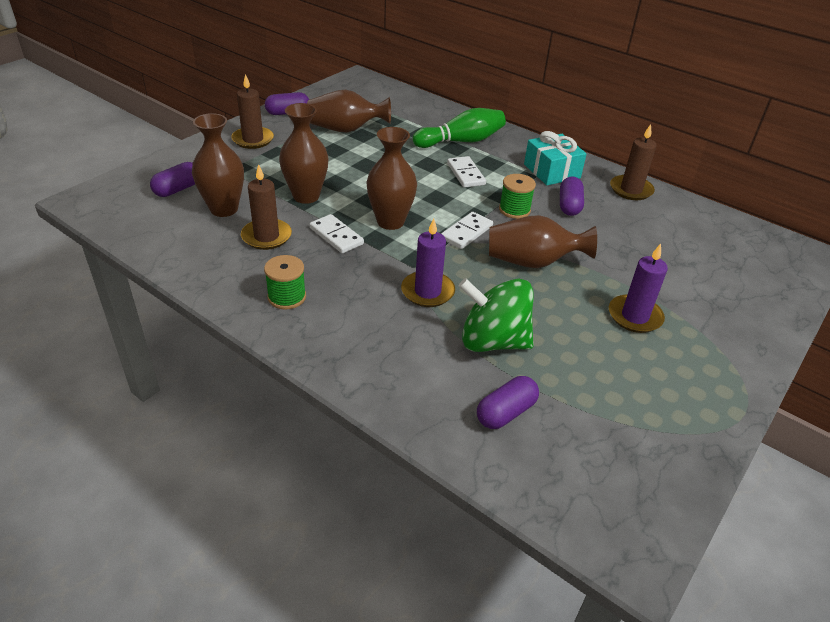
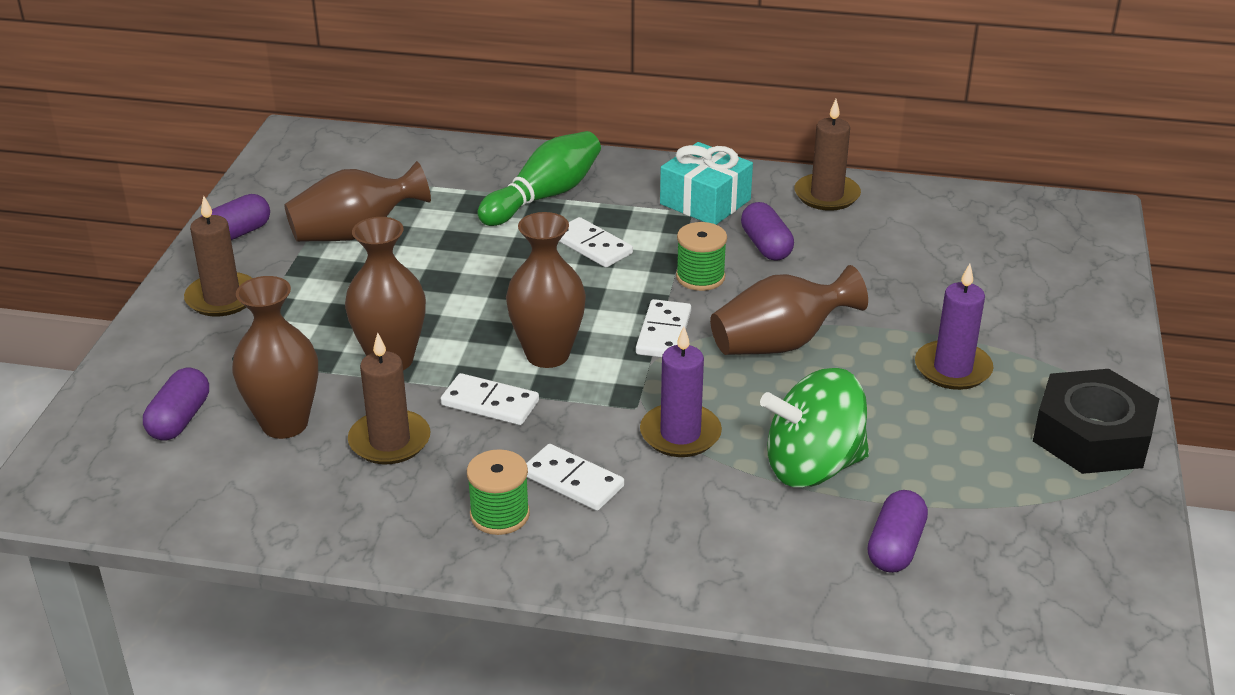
camera: 25 degrees left, 5 degrees down
(343, 294) = (573, 481): none -> white domino
(704, 395) = (1091, 435): none -> black nut

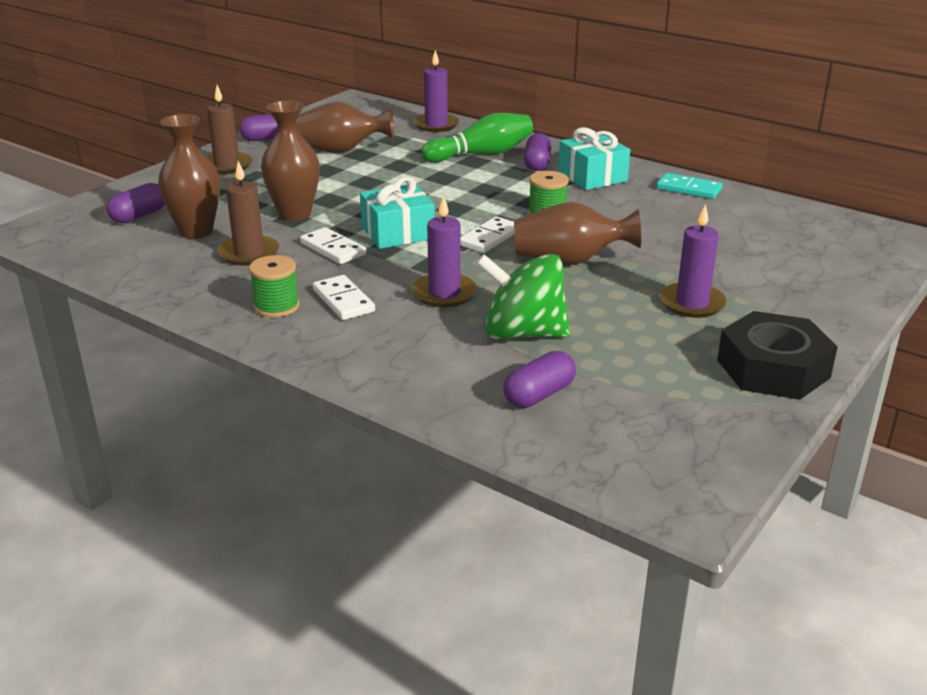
camera: 25 degrees right, 5 degrees down
(445, 157) = (436, 125): none -> purple candle
(547, 354) = (397, 233): brown vase -> turquoise gift
(592, 246) = (487, 184): white domino -> none
(766, 246) = (613, 207): purple capsule -> purple capsule (537, 164)
(827, 195) = (688, 189): brown candle -> turquoise domino

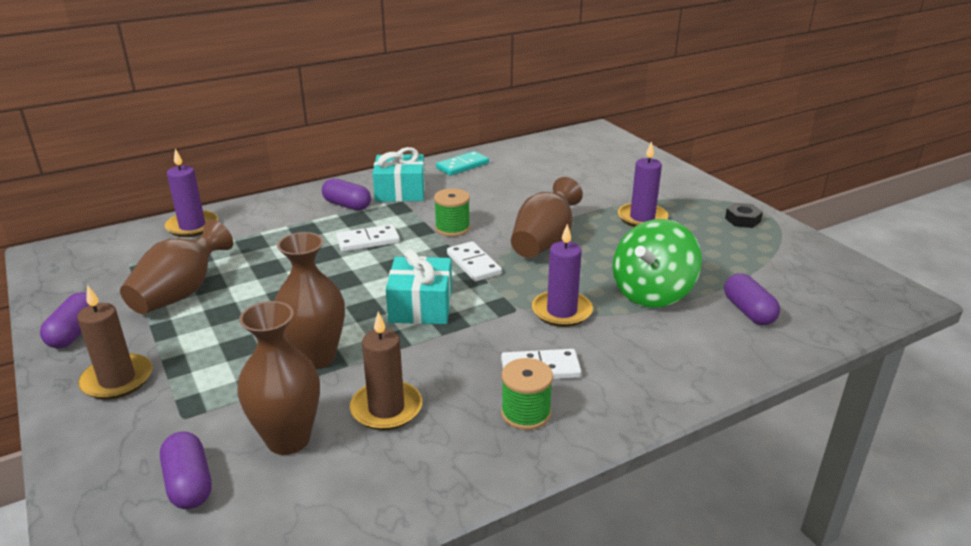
camera: 65 degrees left, 0 degrees up
(333, 249) = (423, 351): white domino -> white domino (368, 241)
(481, 154) = (294, 223): green bowling pin -> none
(773, 369) = (742, 220): black nut -> black nut, size x0.45

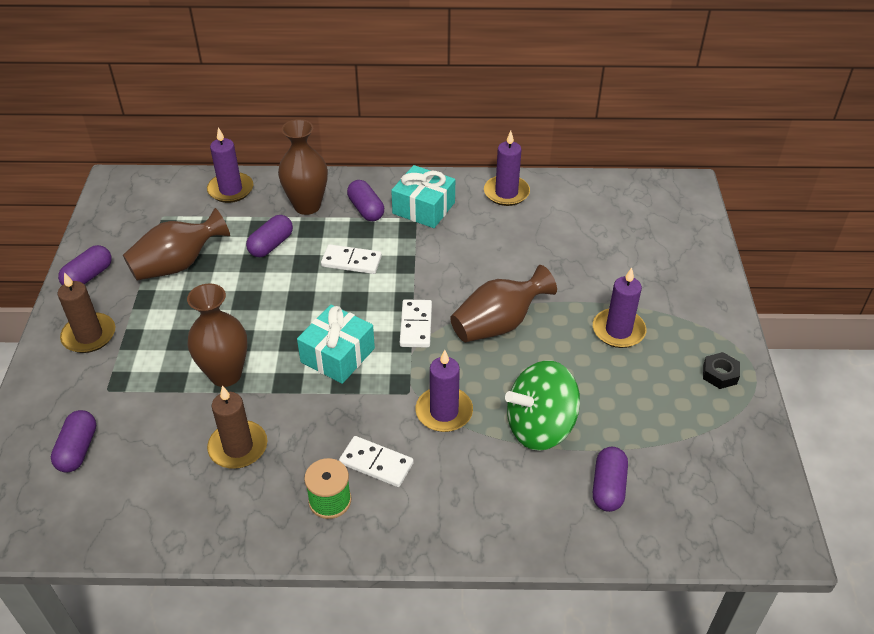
camera: 30 degrees right, 15 degrees up
(274, 252) = (271, 245): none -> purple capsule
(288, 439) = (158, 442): brown vase -> brown vase (307, 206)
(452, 228) = (432, 274): green spool -> none
(462, 166) = (506, 193): turquoise domino -> purple candle

